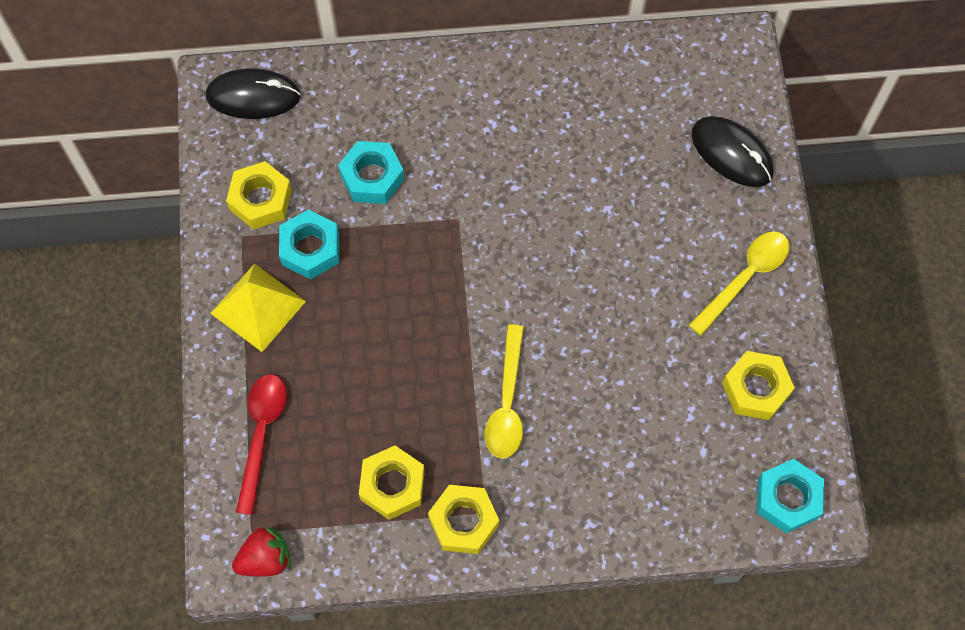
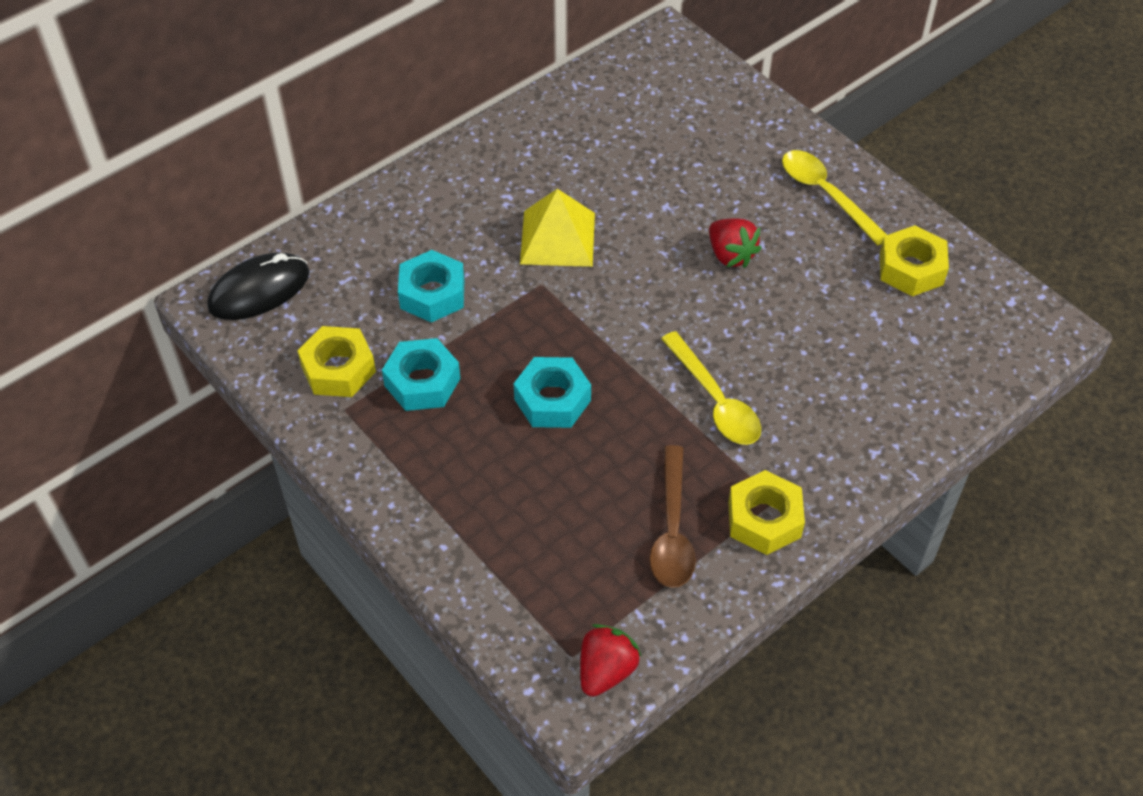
camera: 35 degrees left, 15 degrees down
(258, 307) = (411, 458): yellow pyramid -> yellow pyramid (558, 238)
(261, 434) = (508, 564): red spoon -> none
(392, 485) = (672, 530): yellow nut -> brown spoon
(622, 285) = (730, 255): none -> red strawberry
(731, 153) = (731, 114): black mouse -> none
(745, 278) = (826, 194): yellow spoon -> yellow spoon turned 45 degrees counterclockwise
(787, 499) = (1013, 333): turquoise nut -> turquoise nut (552, 400)

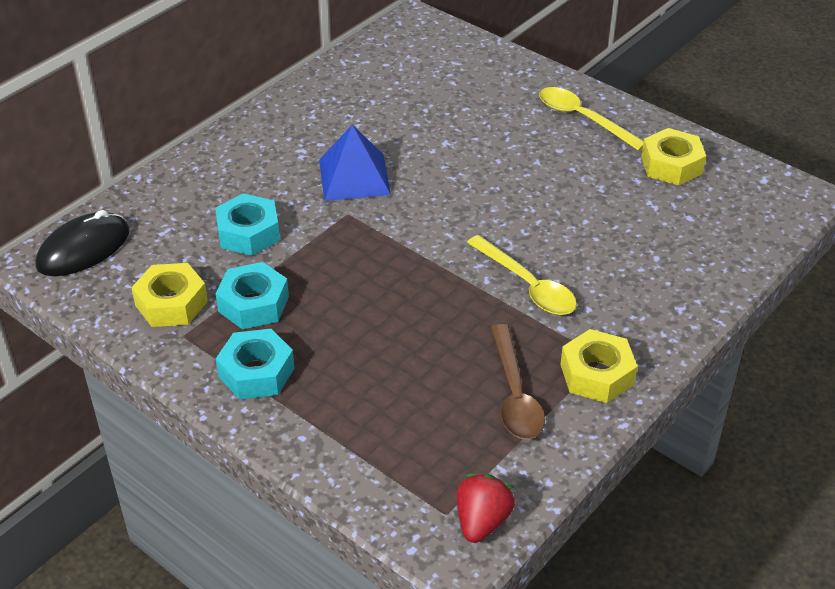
camera: 10 degrees left, 10 degrees down
(552, 400) = (379, 303): turquoise nut -> turquoise nut (256, 372)
(558, 238) = (354, 177): yellow pyramid -> blue pyramid
(730, 255) = (512, 172): red strawberry -> none

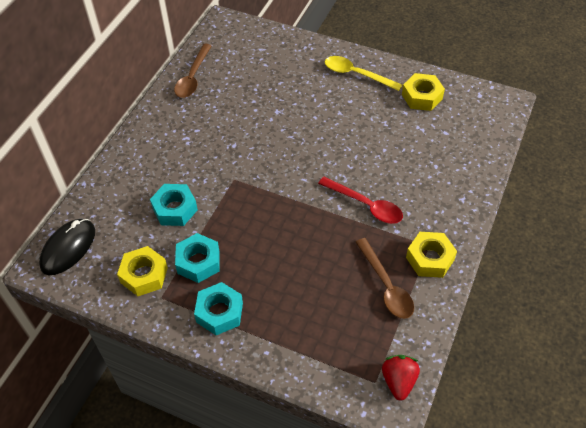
camera: 15 degrees left, 10 degrees up
(342, 79) = (193, 77): none -> brown spoon
(354, 177) = (228, 150): blue pyramid -> none
(527, 285) = (366, 205): yellow spoon -> red spoon

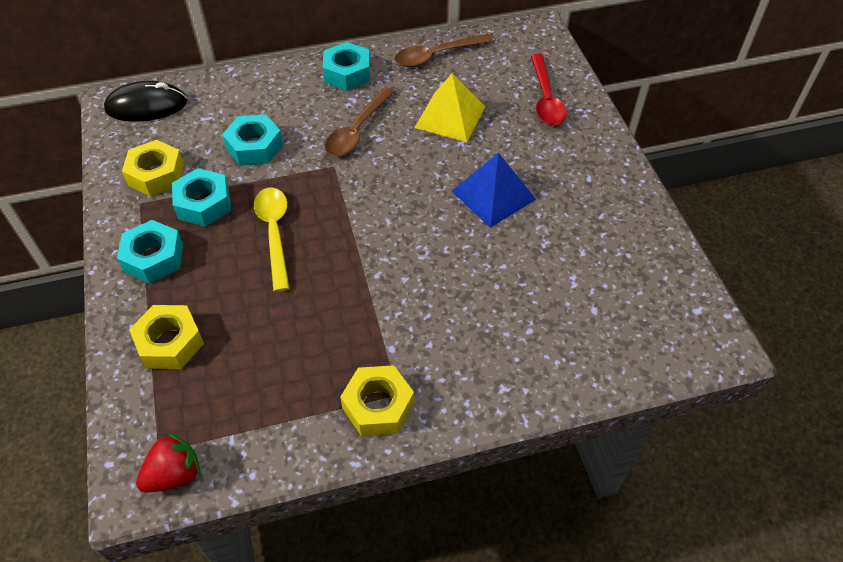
camera: 50 degrees right, 0 degrees up
(159, 127) = (347, 73): none -> turquoise nut
(251, 103) = (450, 117): none -> yellow pyramid
(331, 122) = (493, 195): none -> blue pyramid
(356, 74) = (590, 174): yellow spoon -> yellow spoon (274, 233)
(366, 205) = (402, 297): red spoon -> red spoon (545, 98)
(386, 286) = (301, 384): brown spoon -> brown spoon (357, 130)
(422, 97) = (625, 253): yellow nut -> yellow nut (170, 343)

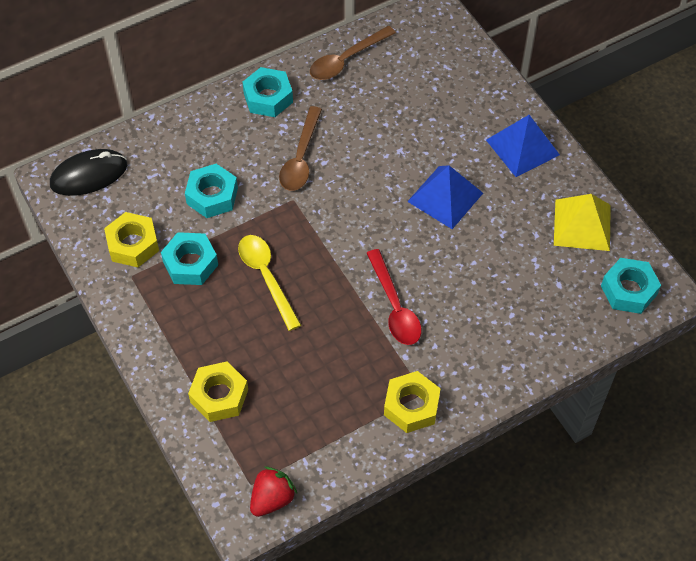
camera: 15 degrees left, 5 degrees up
(154, 258) = (169, 325): turquoise nut -> turquoise nut (628, 290)
(450, 117) = (381, 125): yellow pyramid -> yellow pyramid (582, 225)
(545, 98) = (462, 86): red spoon -> red spoon (394, 306)
(592, 164) = (522, 147): none -> blue pyramid

